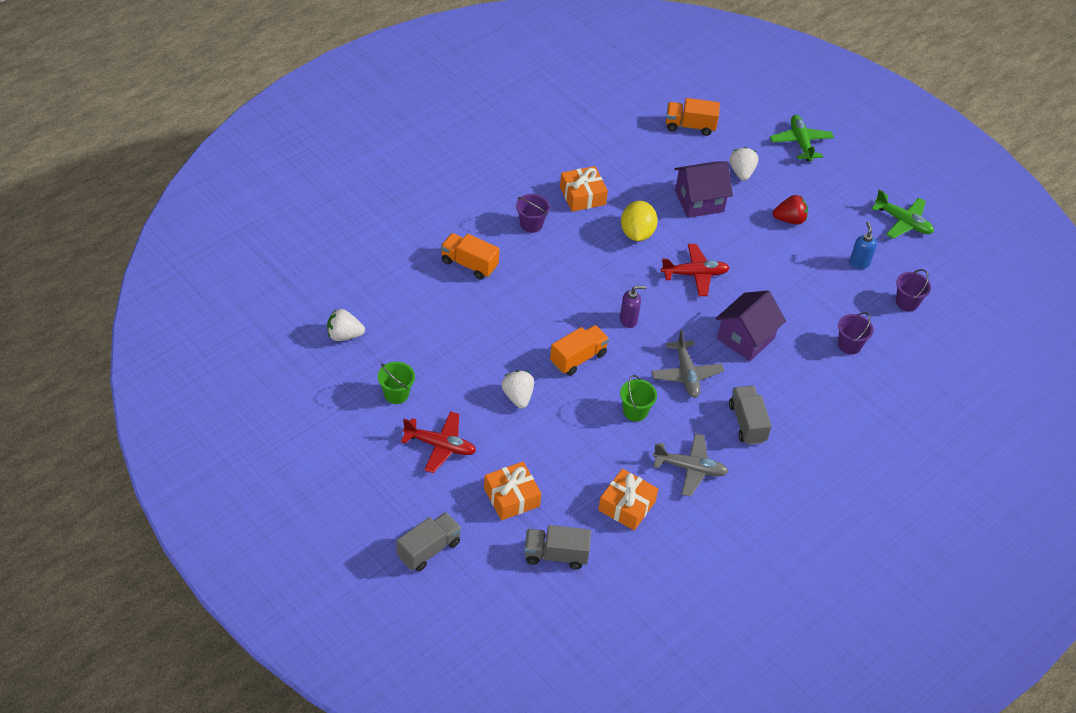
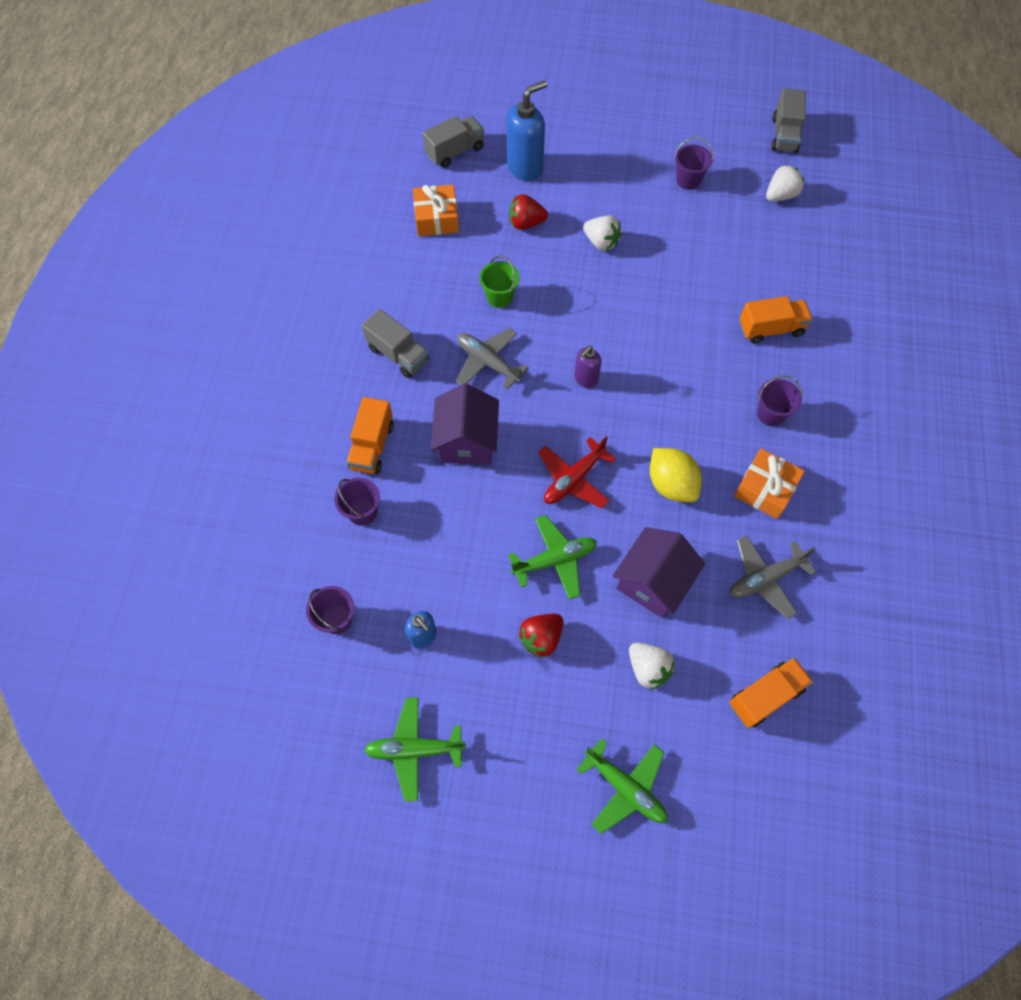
camera: 145 degrees right, 15 degrees up
(396, 394) = (688, 180): green bucket -> purple bucket
(429, 549) = (543, 99): grey truck -> grey truck (784, 135)
(440, 446) = (613, 167): red plane -> none
(511, 497) = (525, 167): orange gift -> blue soap dispenser
(559, 451) = (526, 223): none -> red strawberry
(578, 358) = (590, 310): orange truck -> orange truck (372, 446)
(690, 468) = (413, 280): grey plane -> grey plane (765, 578)
(747, 246) = (555, 560): none -> green plane

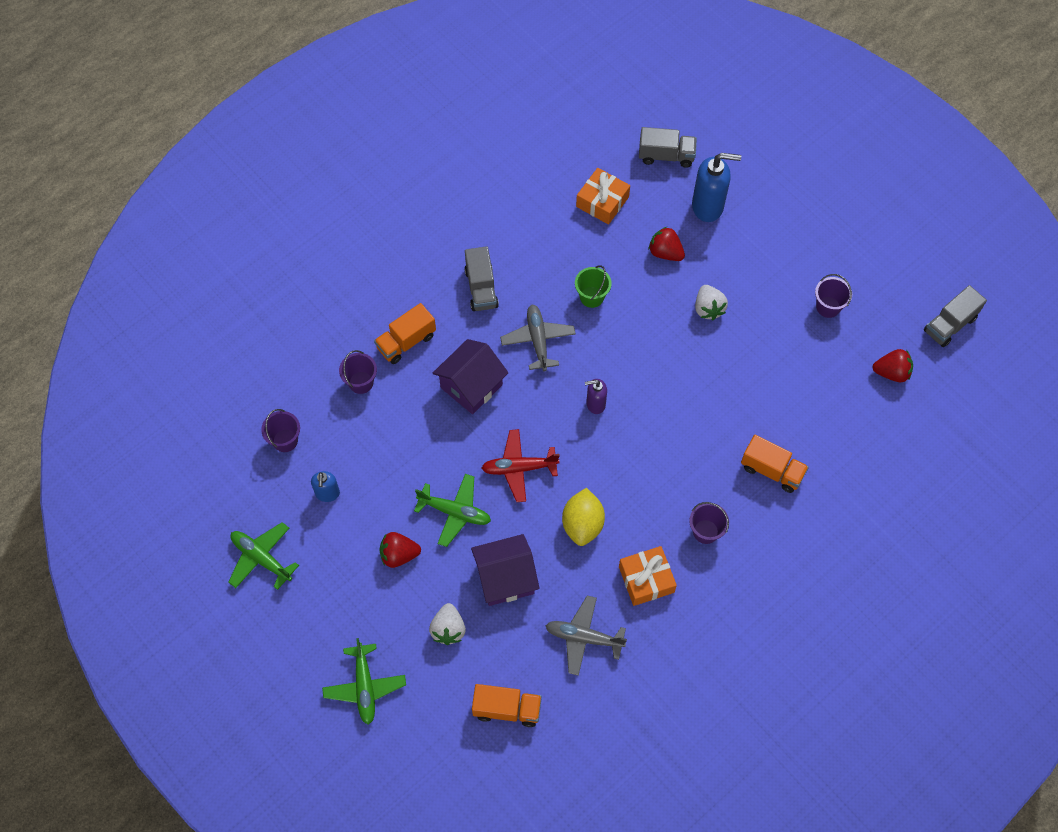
camera: 40 degrees right, 0 degrees up
(780, 195) = (891, 372): white strawberry -> red strawberry

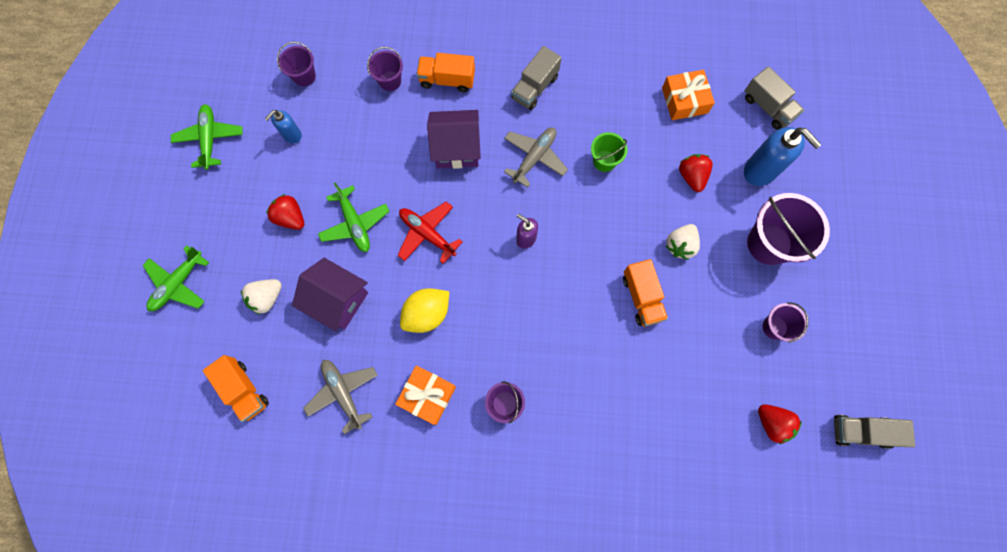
camera: 45 degrees right, 10 degrees up
(766, 253) = (769, 243): none -> purple bucket
(772, 470) = (600, 407): orange truck -> orange truck (642, 297)

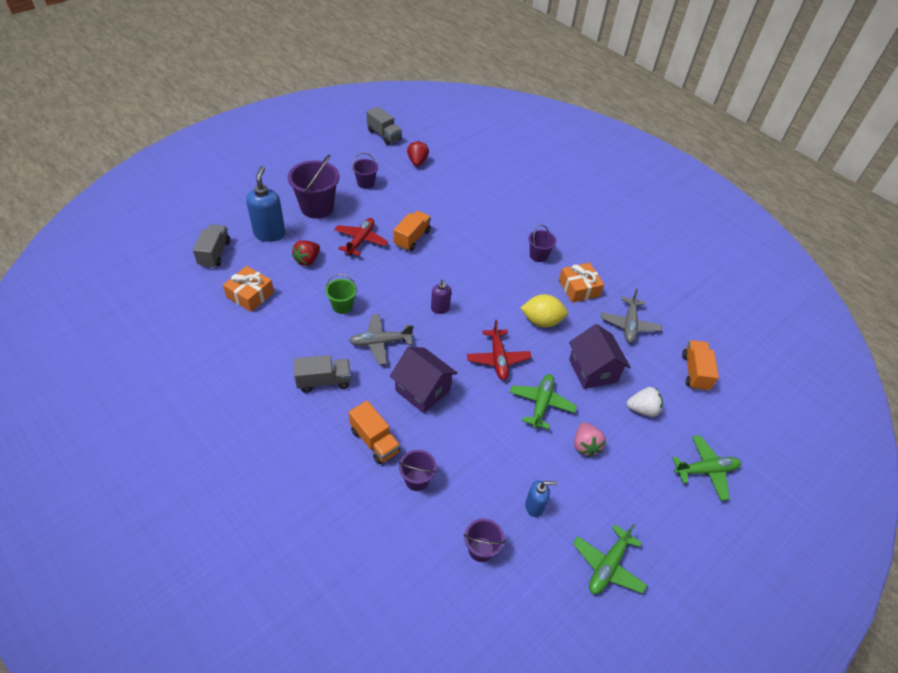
camera: 140 degrees left, 25 degrees down
(291, 218) = (585, 445): red strawberry -> pink strawberry
(680, 245) = (360, 240): white strawberry -> red plane

